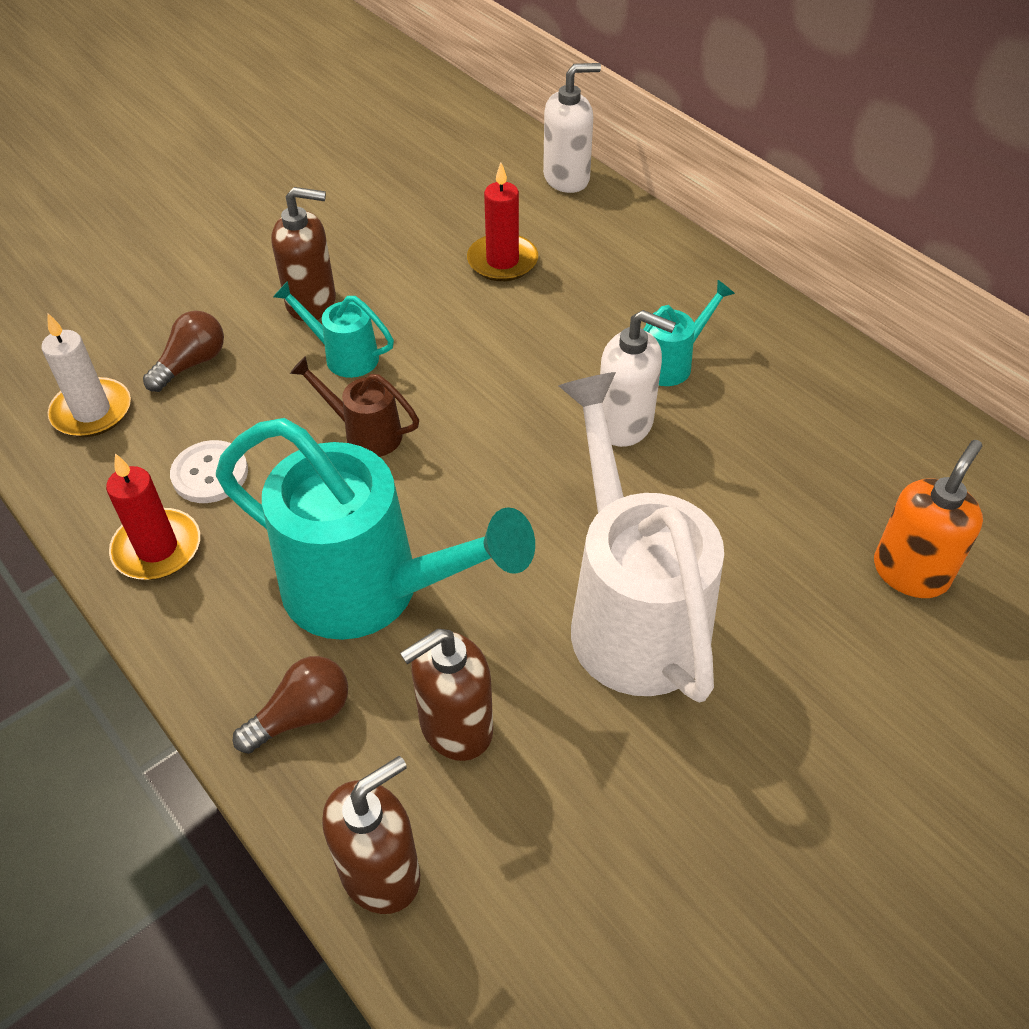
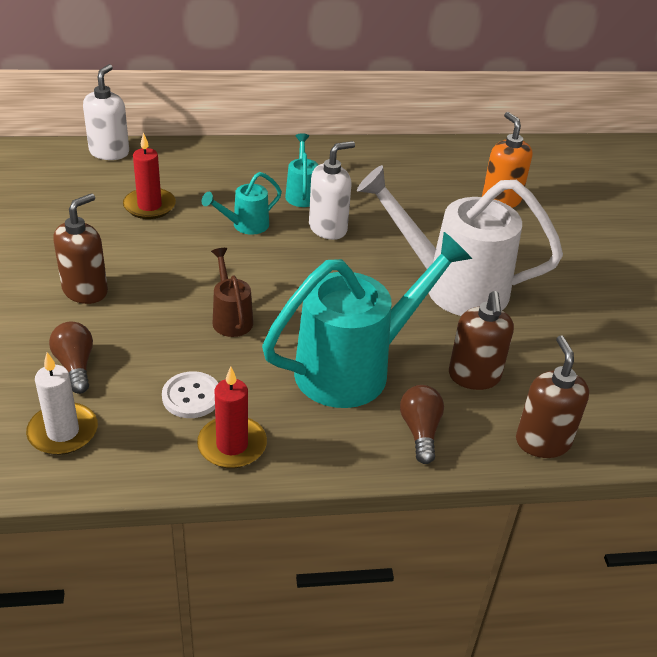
camera: 60 degrees left, 10 degrees down
(344, 356) = (154, 298): turquoise watering can -> turquoise watering can (245, 225)
(365, 433) = (231, 318): brown watering can -> brown watering can turned 105 degrees clockwise

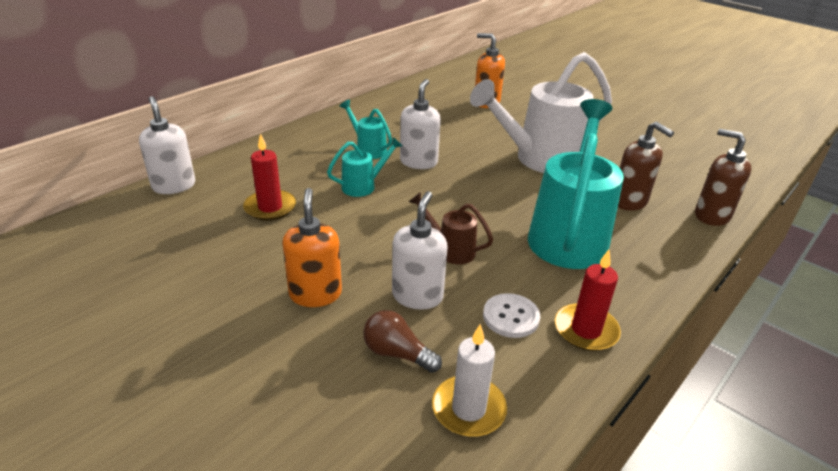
camera: 40 degrees left, 5 degrees down
(85, 291) = (315, 294): brown soap dispenser -> orange soap dispenser
(150, 336) = (417, 296): none -> white soap dispenser
(245, 225) = (363, 186): turquoise watering can -> turquoise watering can turned 135 degrees counterclockwise
(420, 431) = (657, 248): brown light bulb -> none

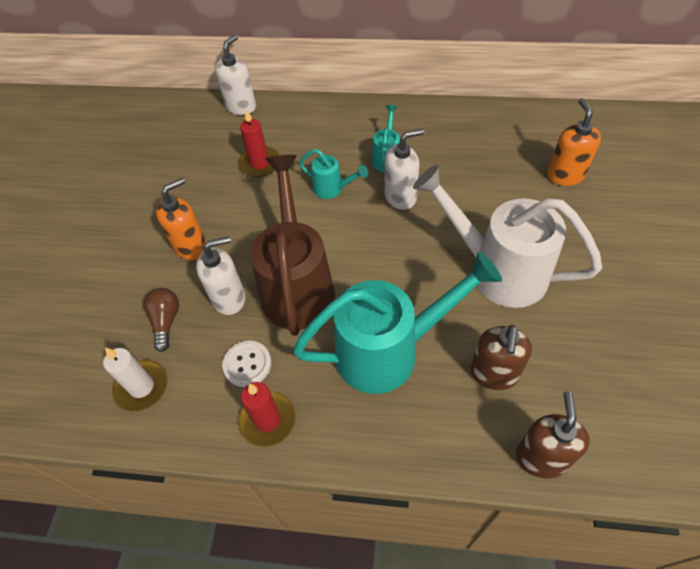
camera: 60 degrees right, 20 degrees up
(451, 250) = (297, 286): brown watering can -> brown watering can, size x2.18

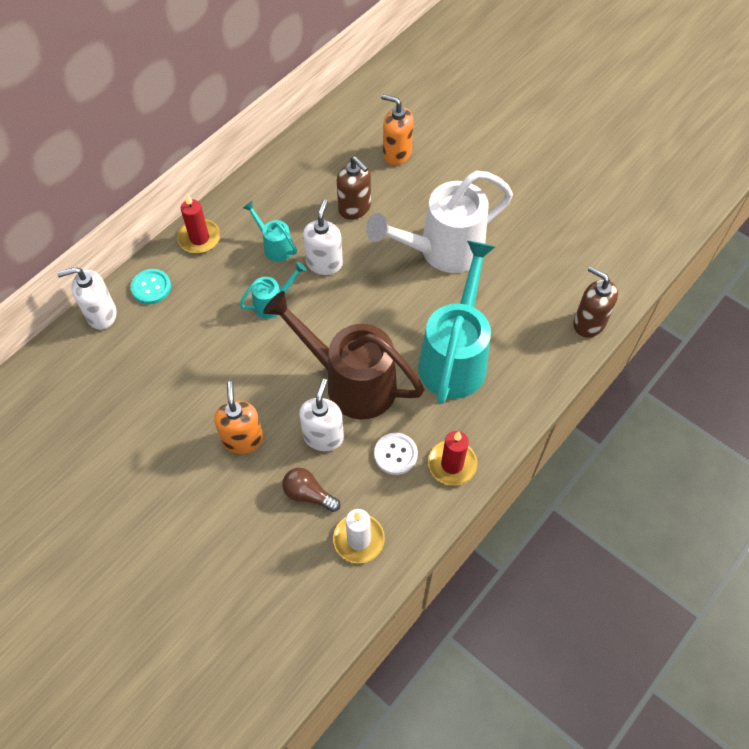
camera: 60 degrees left, 5 degrees up
(241, 106) = (101, 315): white soap dispenser -> white soap dispenser turned 75 degrees counterclockwise
(259, 163) = (192, 339): red candle -> red candle (199, 238)
(286, 116) = (151, 287): none -> turquoise button
(493, 374) = (518, 309): brown soap dispenser -> brown soap dispenser (354, 208)

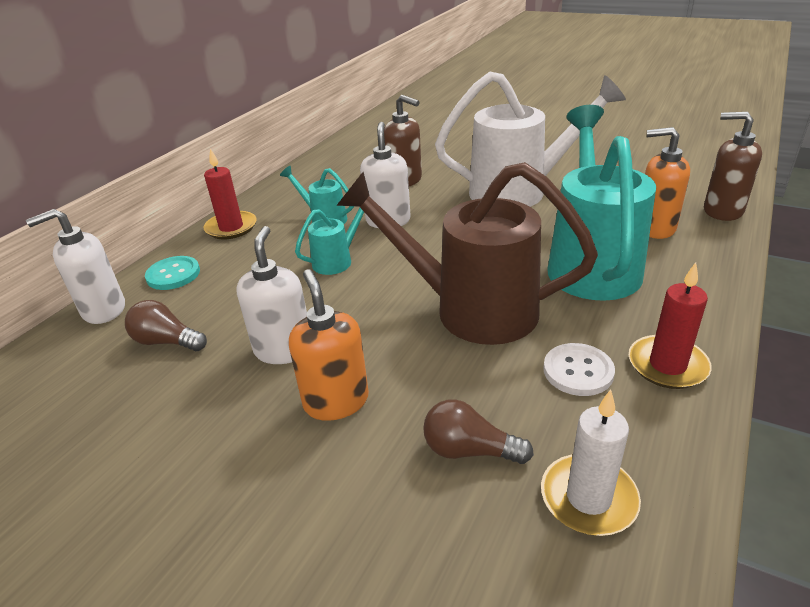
camera: 10 degrees left, 25 degrees down
(144, 359) = (167, 342): none -> brown light bulb
(323, 436) = (459, 373): white soap dispenser -> white soap dispenser (283, 349)
(396, 153) = (431, 144): orange soap dispenser -> orange soap dispenser (654, 228)
(443, 251) = (518, 191): white watering can -> white watering can turned 150 degrees counterclockwise

